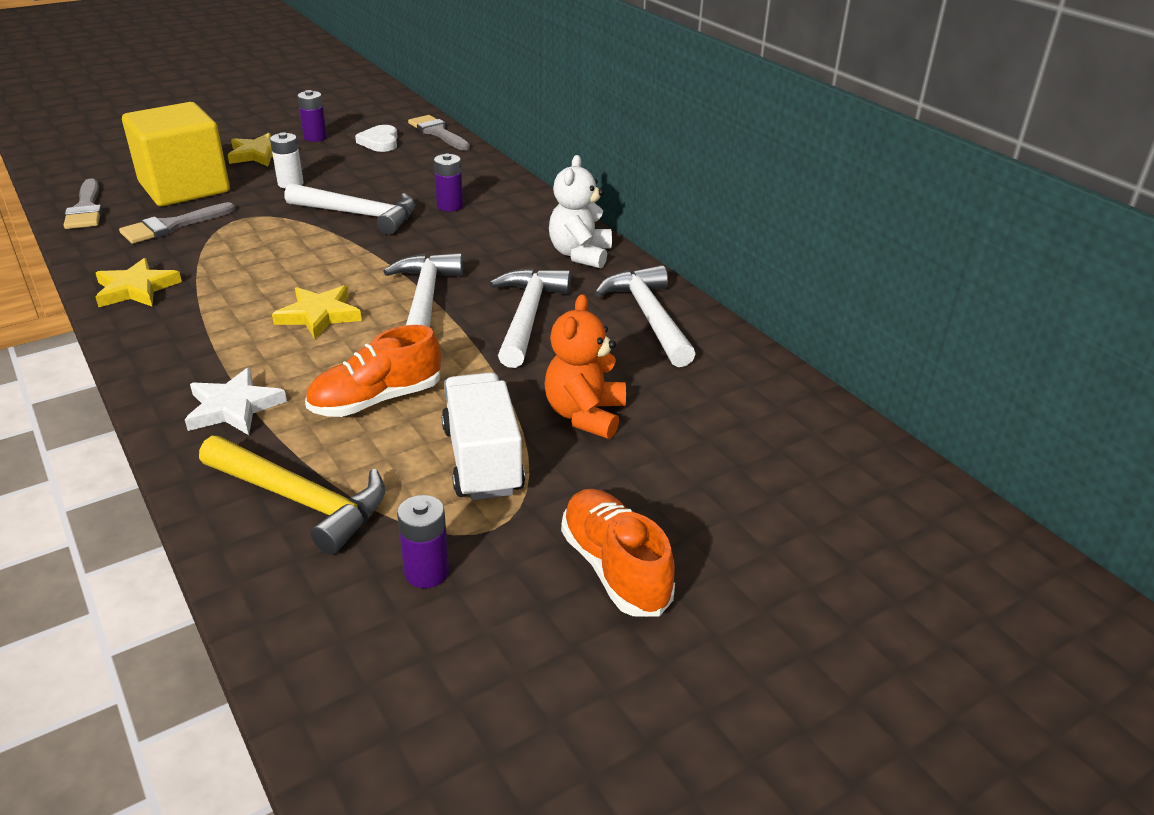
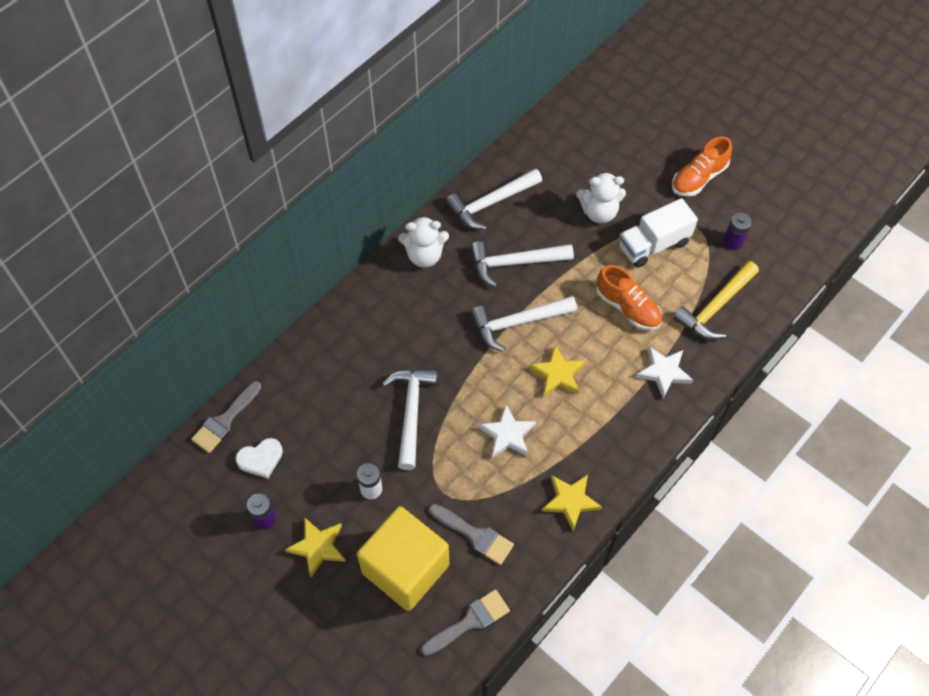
camera: 105 degrees left, 25 degrees up
(270, 265) = (508, 434): none -> white star
(301, 500) = (715, 307): yellow hammer -> yellow hammer turned 150 degrees counterclockwise
(450, 206) = (375, 357): purple battery -> none
(585, 415) = (599, 212): orange teddy bear -> white teddy bear

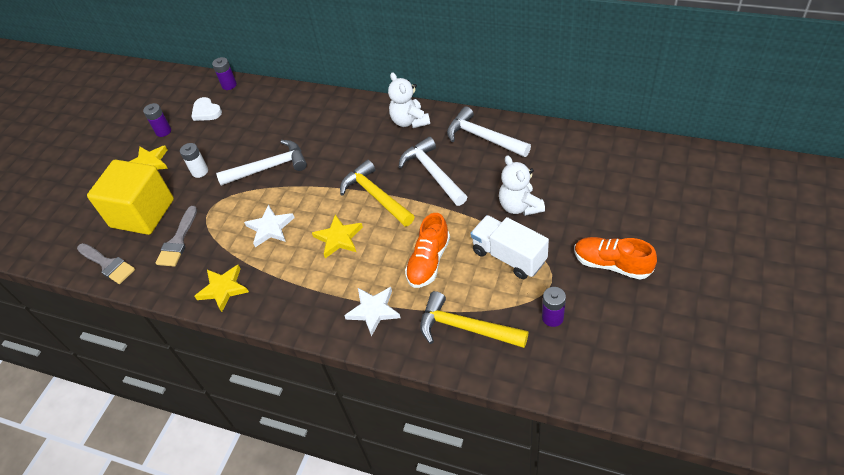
camera: 75 degrees right, 10 degrees down
(225, 420) = (229, 85): grey brush -> purple battery
(517, 323) = (376, 196): white hammer -> yellow hammer

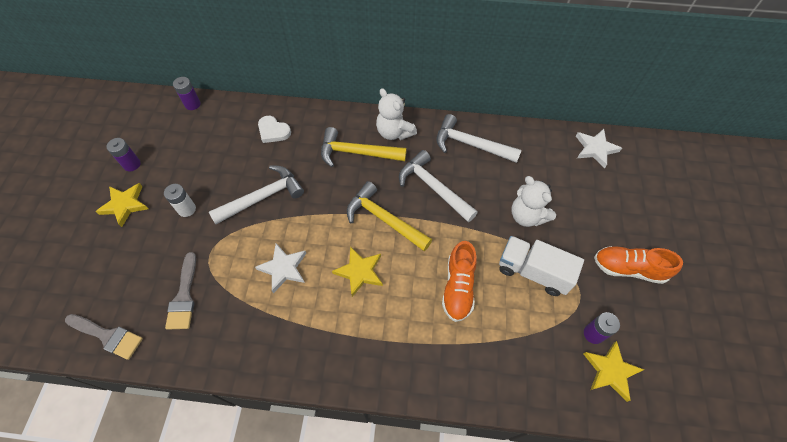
camera: 20 degrees left, 10 degrees up
(142, 213) = (133, 267): yellow cube -> none
(206, 111) = (175, 137): white heart -> white heart (273, 131)
(223, 289) = (251, 348): yellow star -> yellow star (610, 371)
(373, 311) = (419, 351): white star -> white star (595, 149)
(465, 328) = (515, 357): yellow hammer -> yellow hammer (357, 153)

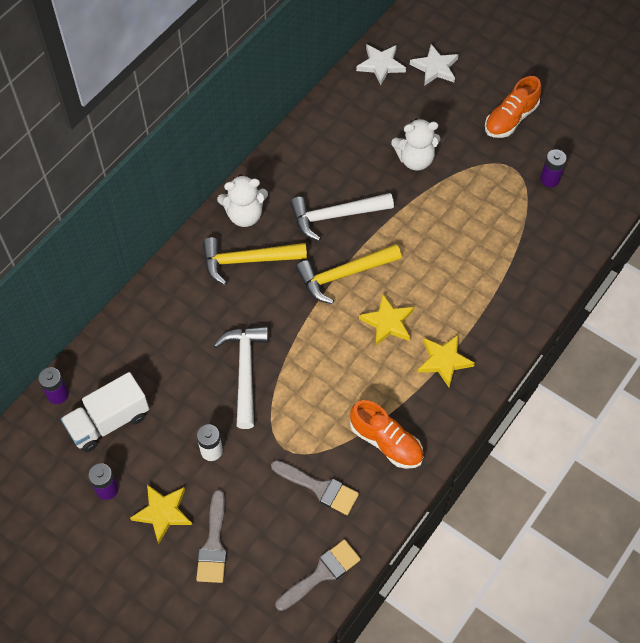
camera: 60 degrees left, 0 degrees up
(110, 248) = (213, 544): none -> grey brush
(273, 131) = (161, 326): white heart -> none
(283, 268) = (343, 386): white star -> white star (435, 68)
(357, 153) = (247, 261): yellow hammer -> yellow hammer turned 45 degrees clockwise
(458, 287) = (451, 252): orange shoe -> orange shoe (386, 442)
(471, 144) = (306, 158): white hammer -> none
(533, 272) = (471, 188): white truck -> white truck (109, 422)
(610, 371) = (585, 187): yellow star -> yellow star (444, 361)

